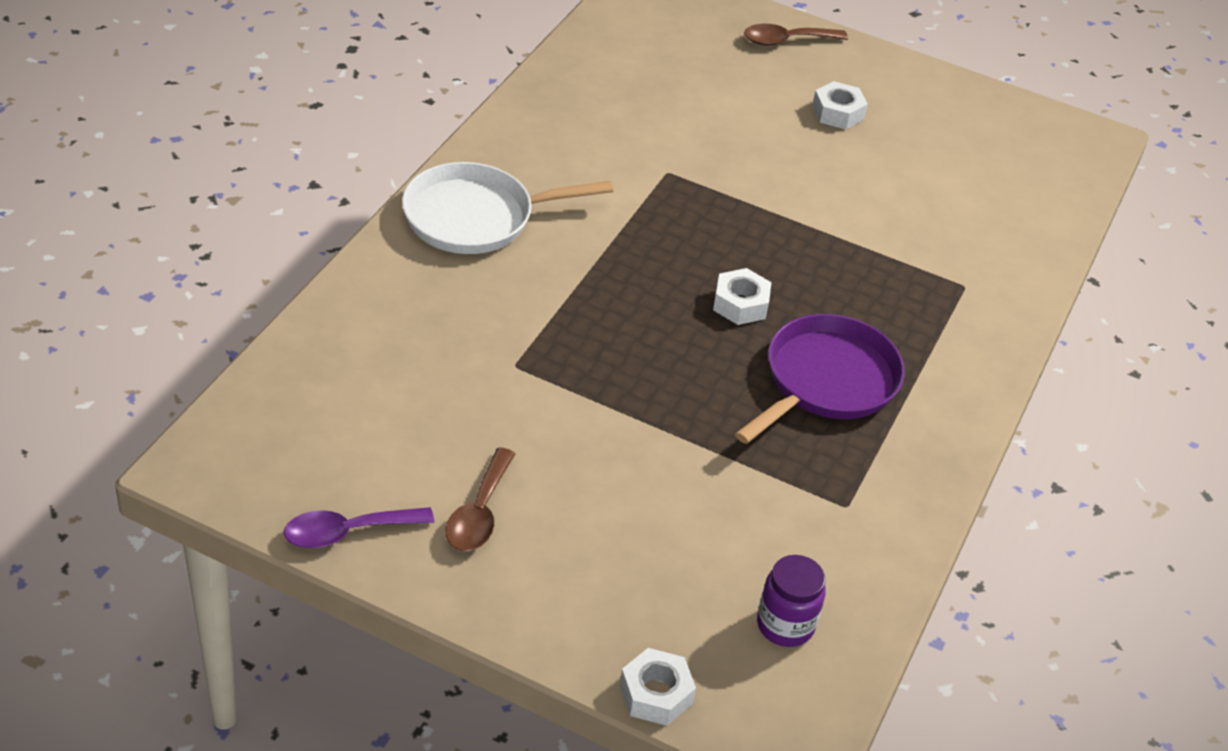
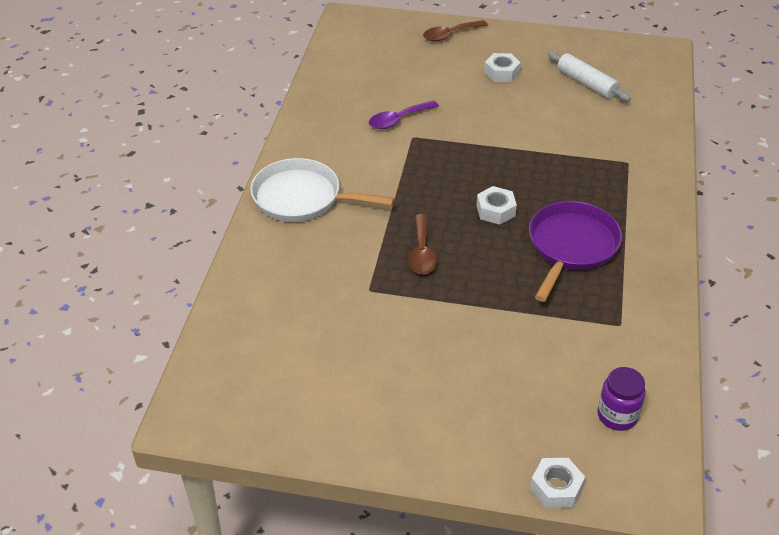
camera: 10 degrees left, 0 degrees up
(347, 532) = (306, 436): purple spoon -> purple spoon (398, 120)
(476, 217) = (302, 198): white pan -> white pan turned 45 degrees clockwise
(479, 513) = (388, 397): brown spoon -> brown spoon (422, 252)
(957, 159) = (586, 83): none -> white rolling pin

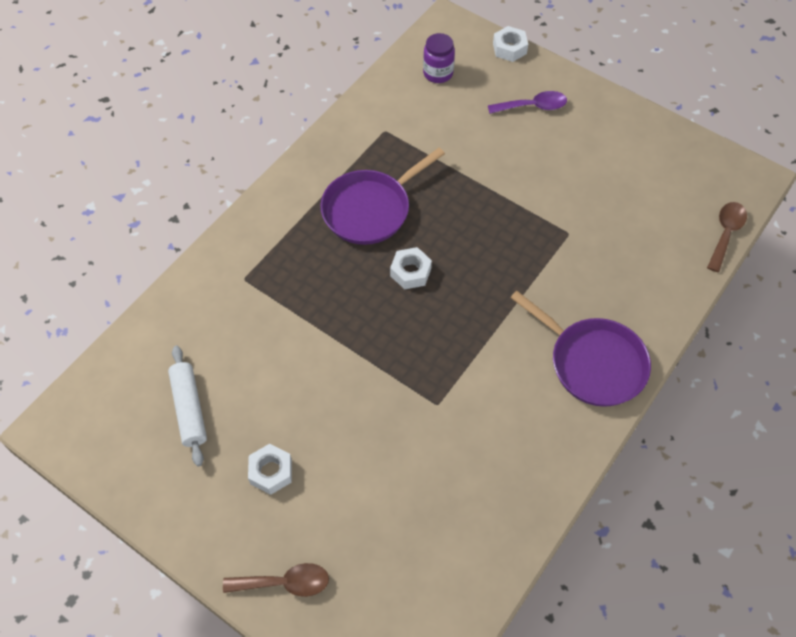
camera: 155 degrees left, 15 degrees up
(302, 198) = (592, 363): white pan -> purple pan
(398, 120) = (439, 439): purple spoon -> purple spoon (533, 106)
(422, 252) = (504, 253): brown spoon -> brown spoon (725, 233)

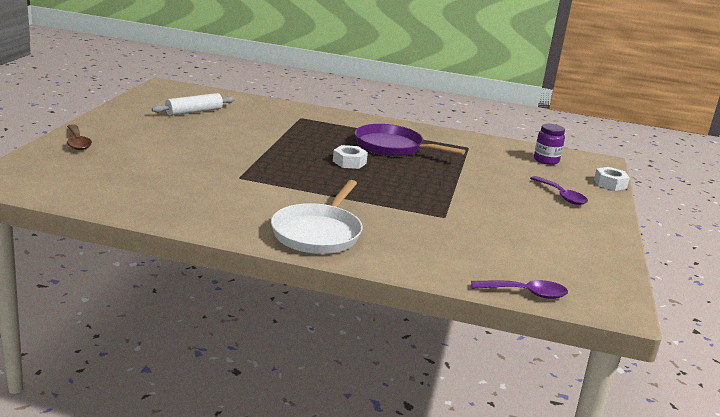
camera: 65 degrees right, 35 degrees down
(271, 472) = (158, 134): white nut -> none
(592, 363) = (318, 233): purple pan -> white pan
(725, 233) = (525, 293): brown spoon -> purple spoon

